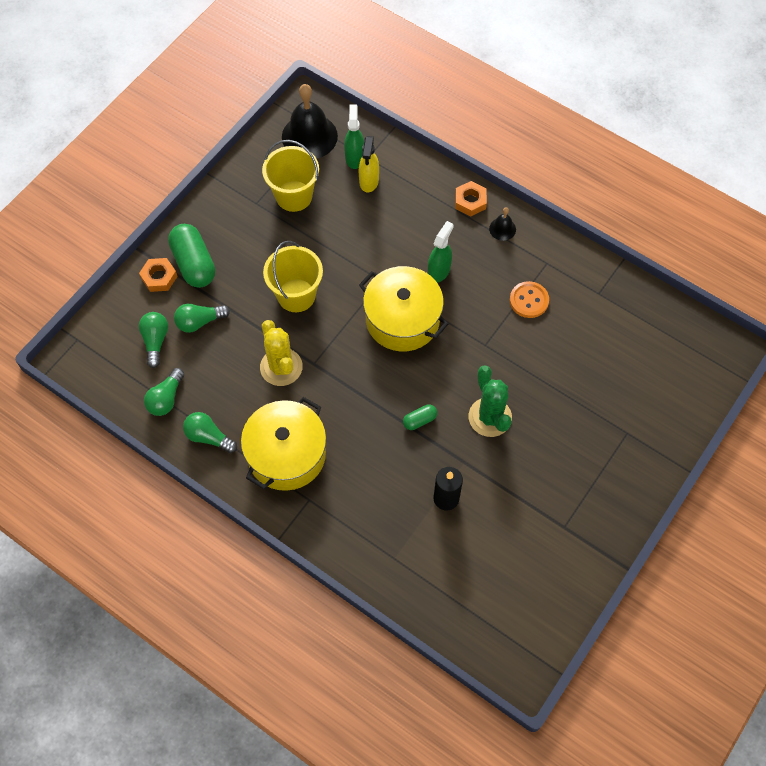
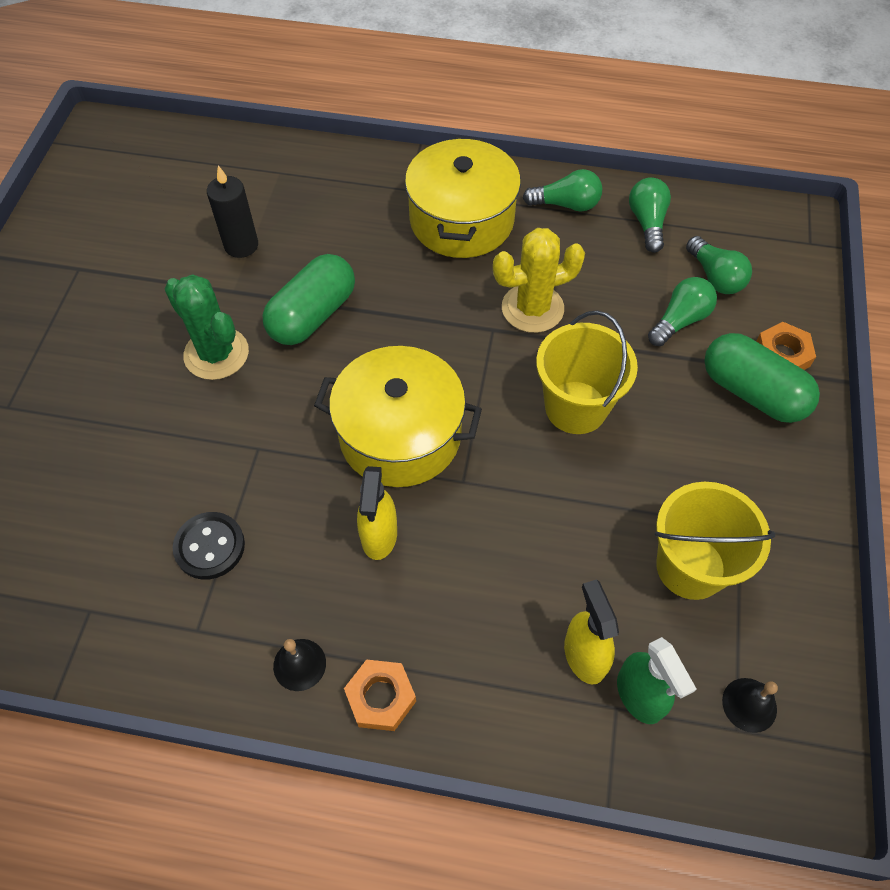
camera: 155 degrees right, 5 degrees down
(281, 367) = (532, 308): yellow cactus -> yellow cactus turned 60 degrees counterclockwise
(309, 136) = (749, 705): black bell -> black bell, size x0.46
(419, 420) = (312, 315): green capsule -> green capsule, size x2.07
(439, 271) = (379, 536): green spray bottle -> yellow spray bottle
(529, 300) = (210, 547): orange button -> black button

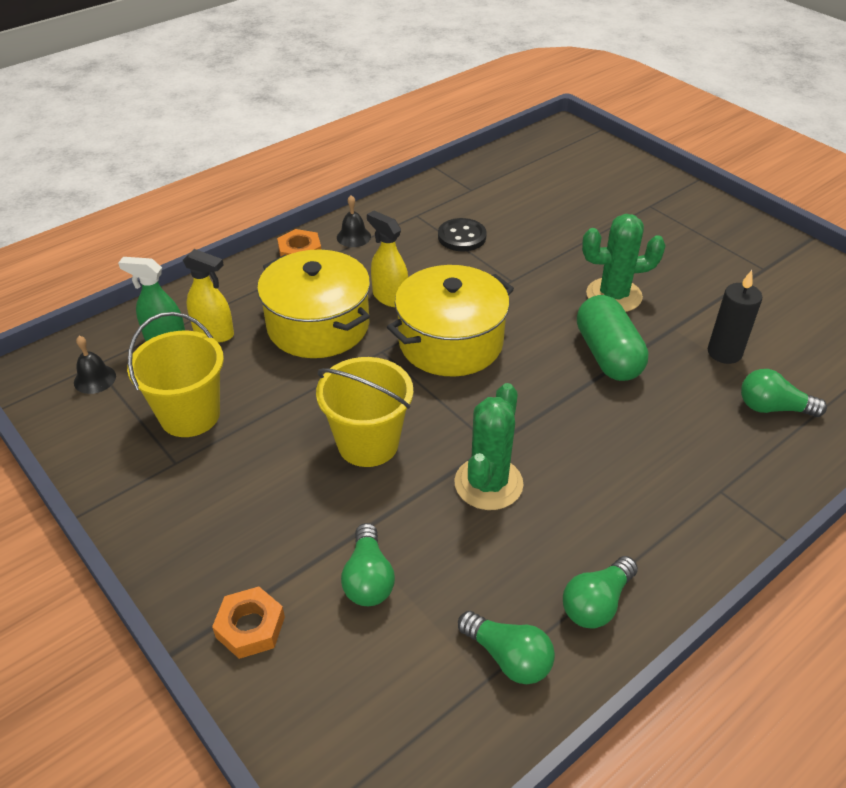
camera: 130 degrees right, 15 degrees down
(461, 220) = (642, 504): yellow pot -> yellow pot (318, 325)
(532, 308) = (488, 483): yellow cactus -> green cactus
(715, 277) = (383, 655): green light bulb -> green light bulb (772, 408)
(752, 392) = (248, 567): green capsule -> none

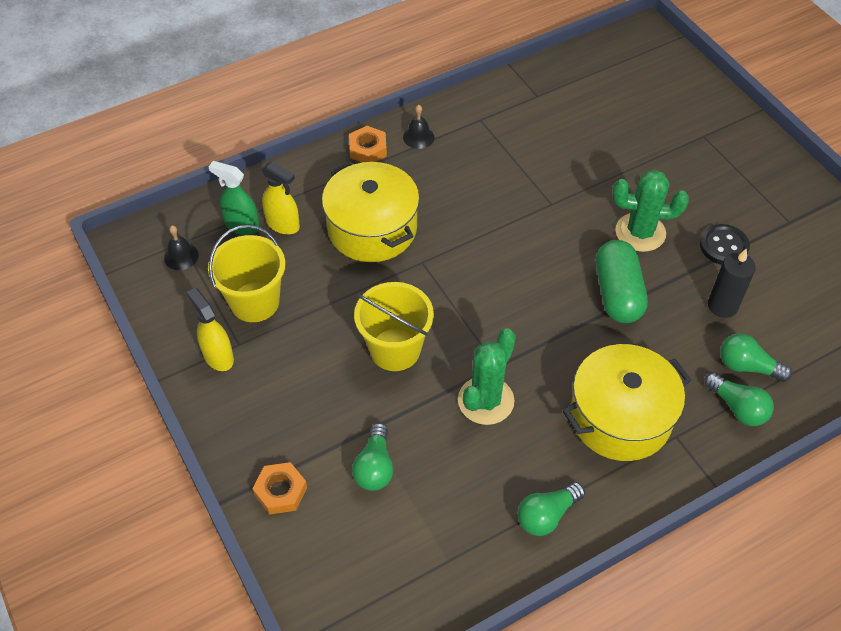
camera: 10 degrees right, 10 degrees up
(390, 297) = (439, 207): yellow spray bottle -> yellow spray bottle (218, 356)
(450, 342) = (483, 261): yellow pot -> yellow pot (620, 417)
(462, 237) = (517, 149): black button -> black button (723, 246)
(508, 657) = (468, 546): green light bulb -> green light bulb (737, 408)

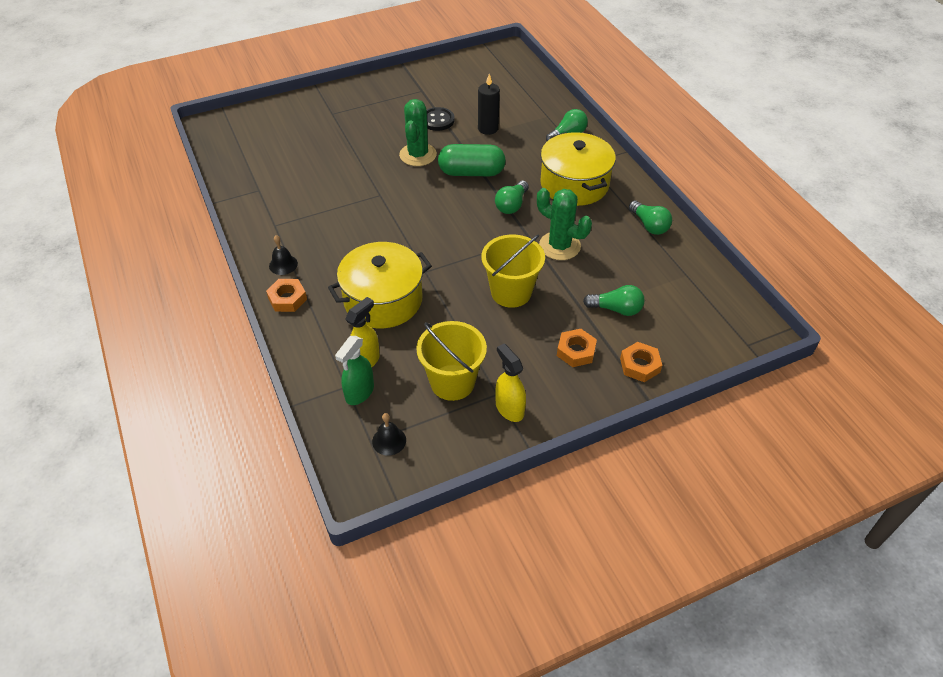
camera: 85 degrees left, 5 degrees down
(218, 356) = (509, 408): yellow spray bottle -> yellow spray bottle turned 90 degrees clockwise
(302, 420) = (576, 351): none -> orange nut
(747, 366) = (537, 126): green light bulb -> green light bulb (511, 205)

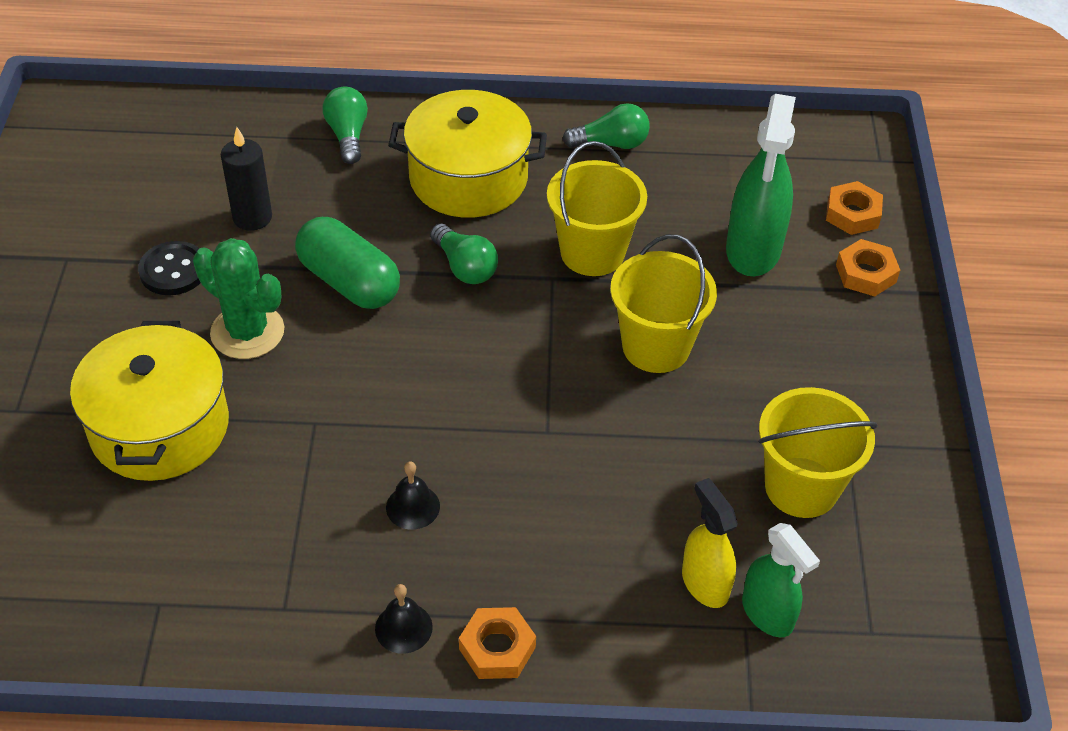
camera: 65 degrees left, 0 degrees up
(383, 300) = (581, 511): yellow pot -> yellow pot (160, 427)
(389, 441) = (880, 608): black bell -> black bell (413, 506)
(471, 172) = (349, 282): green capsule -> green capsule turned 75 degrees counterclockwise
(509, 408) = (880, 441): yellow spray bottle -> none
(559, 246) = (592, 252): green cactus -> yellow bucket
(576, 351) = (809, 325): orange nut -> orange nut (852, 214)
(616, 309) = (753, 250): green light bulb -> green spray bottle

